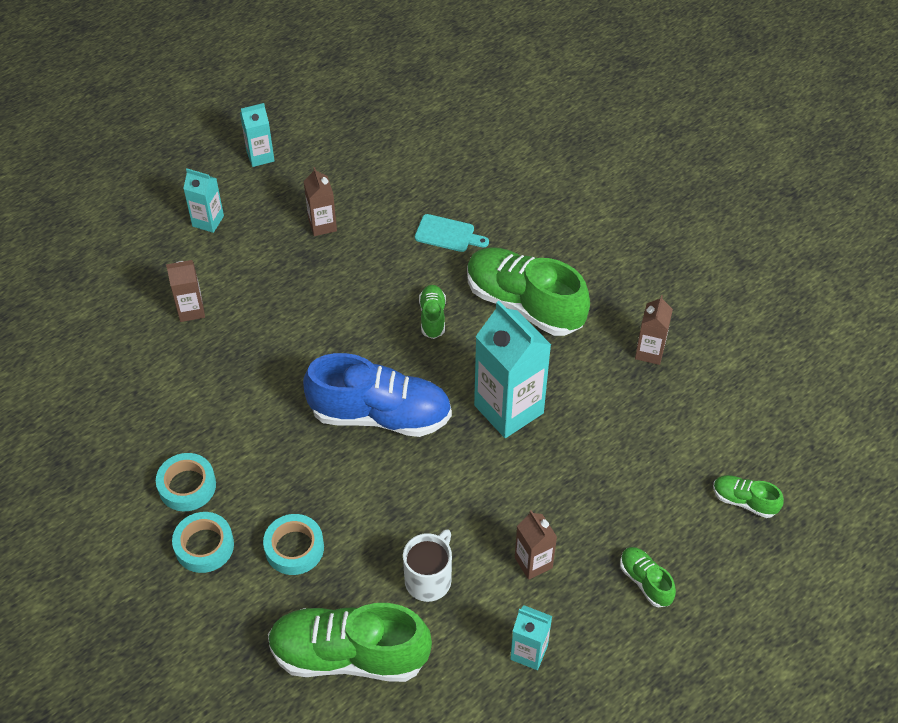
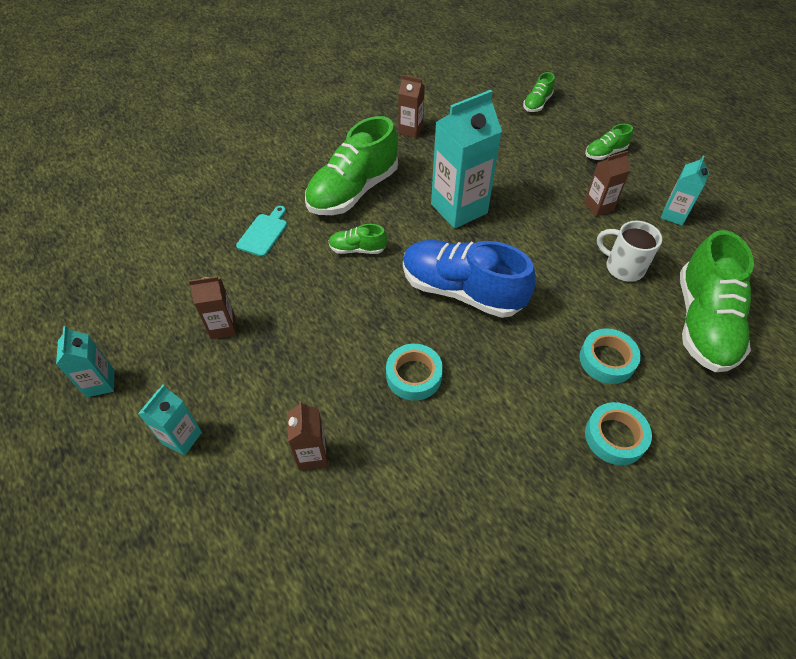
camera: 85 degrees left, 0 degrees up
(187, 486) = (546, 454): turquoise tape -> turquoise tape (414, 375)
(380, 415) = (461, 291): blue shoe -> blue shoe turned 75 degrees counterclockwise

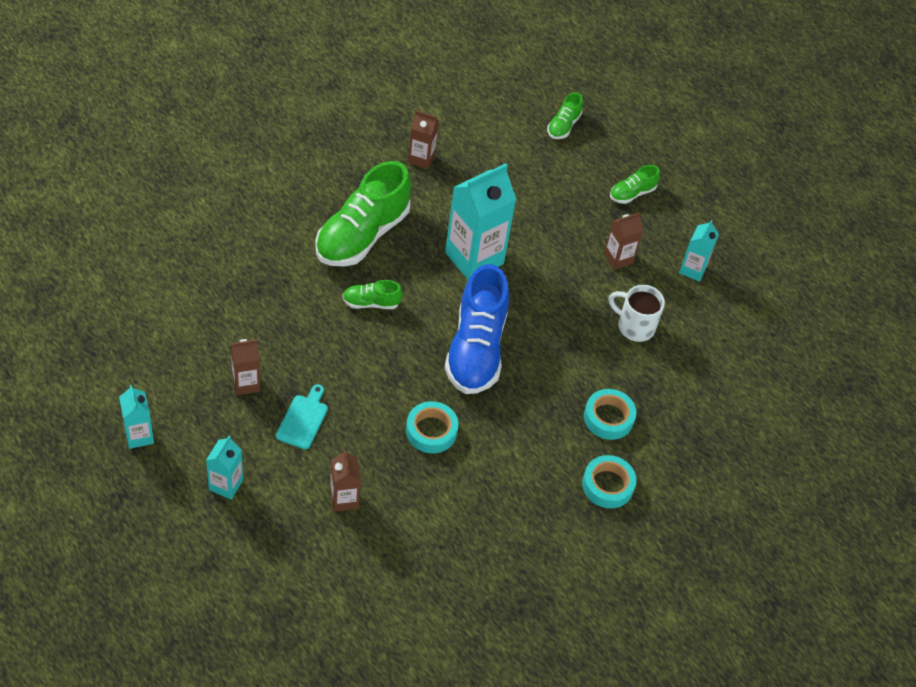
camera: 10 degrees left, 0 degrees up
(264, 233) = (272, 283): turquoise cutting board -> turquoise cutting board (303, 419)
(461, 291) = (476, 349): blue shoe -> blue shoe turned 105 degrees counterclockwise
(703, 322) = (702, 383): green shoe -> none

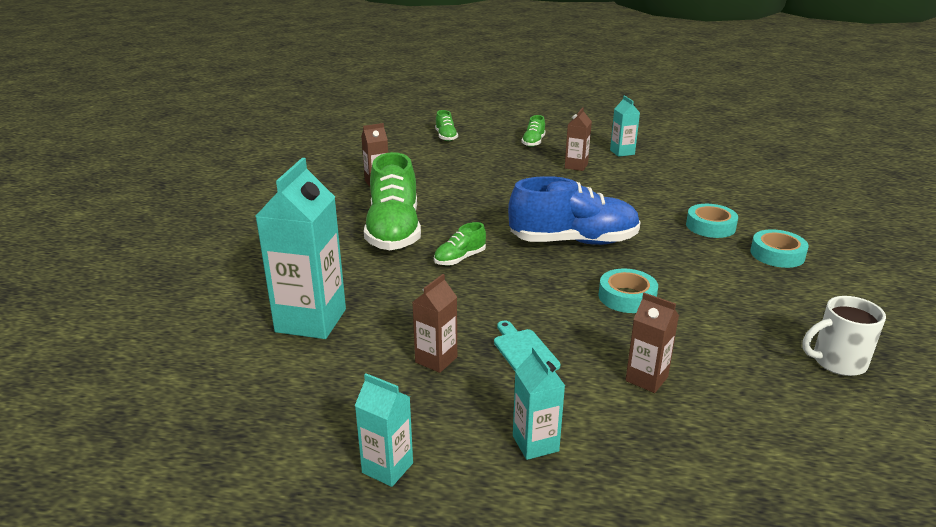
camera: 35 degrees left, 25 degrees down
(474, 258) = (492, 205): turquoise carton -> turquoise carton (311, 320)
(476, 349) = (573, 241): blue shoe -> blue shoe turned 60 degrees counterclockwise
(634, 326) = (640, 185): white mug -> white mug (837, 362)

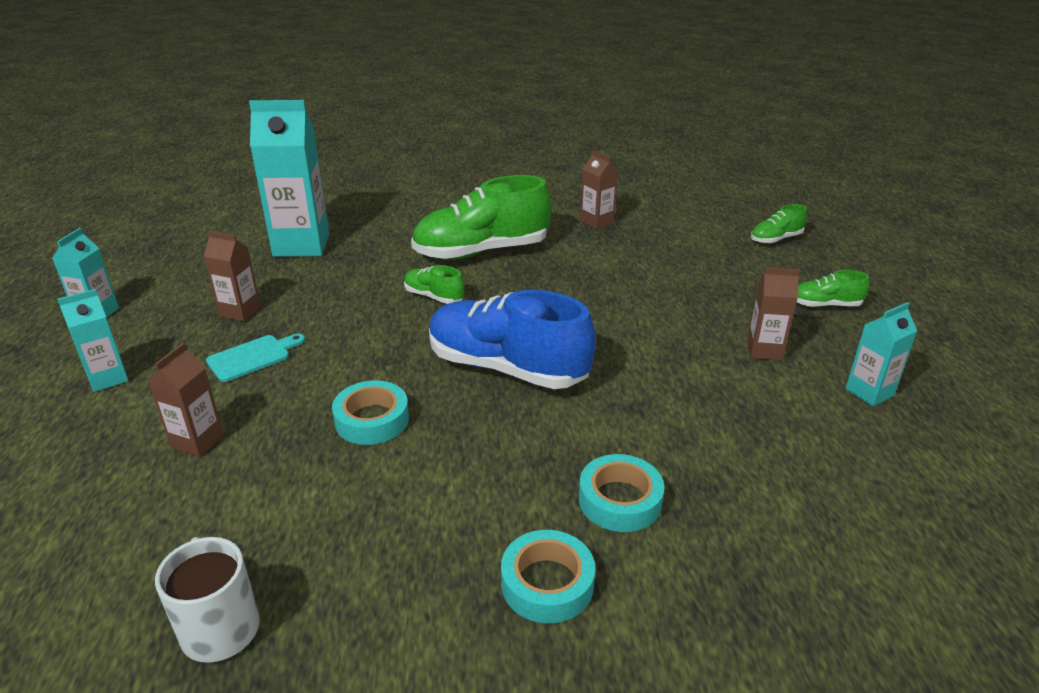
camera: 75 degrees right, 5 degrees up
(573, 241) = (507, 368): blue shoe -> blue shoe turned 135 degrees clockwise

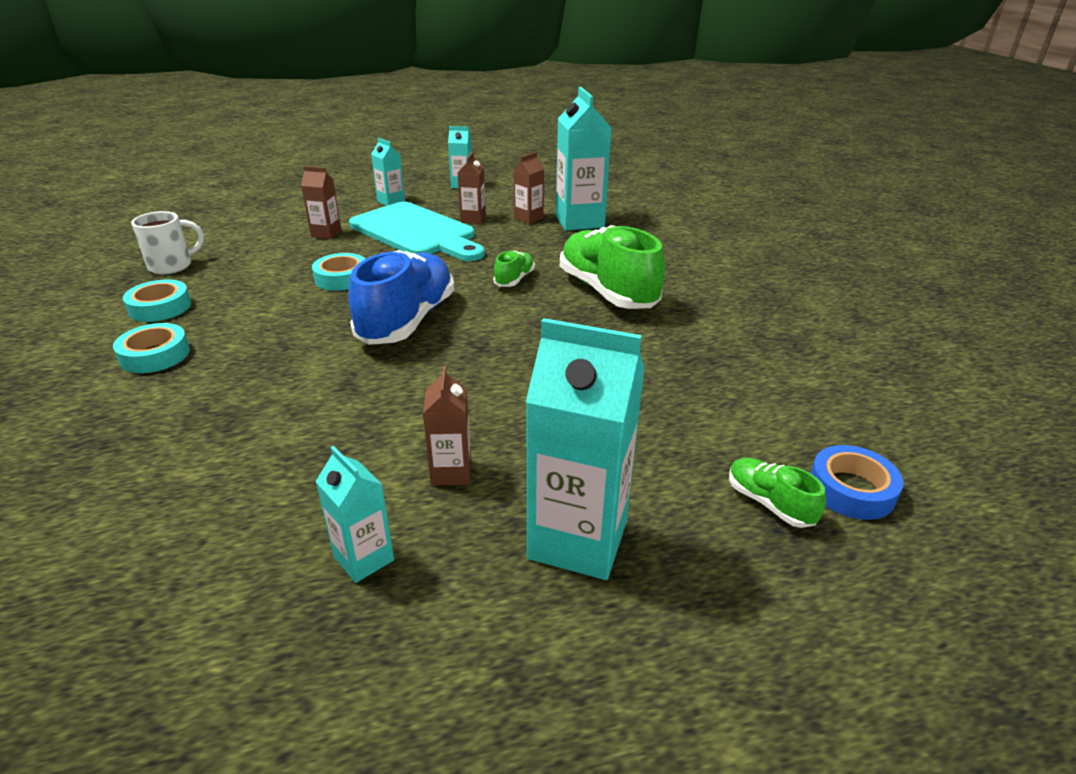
camera: 80 degrees right, 0 degrees up
(252, 357) = (416, 232): turquoise cutting board -> turquoise cutting board, size x2.36
(596, 222) = (717, 350): brown carton -> brown carton (528, 218)
(620, 500) = (226, 381): turquoise tape -> turquoise tape (160, 307)
(758, 214) = (851, 489): none -> blue tape
(825, 305) = (577, 540): green shoe -> turquoise carton

